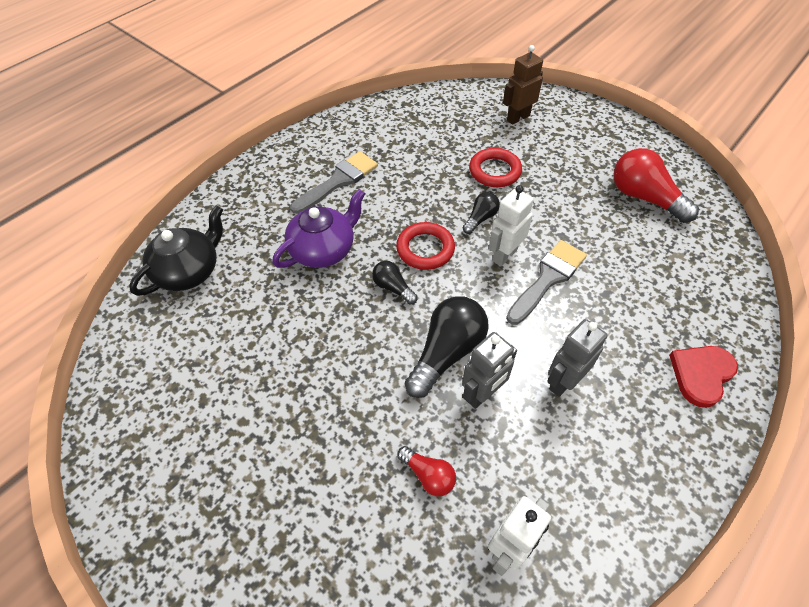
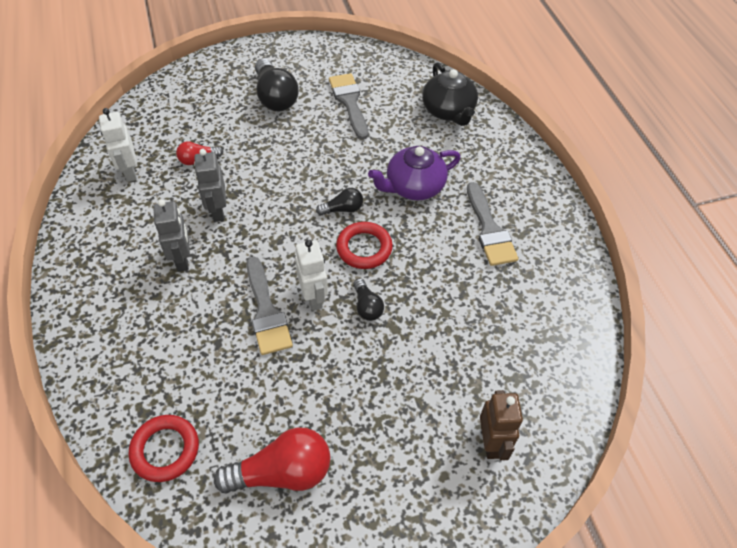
camera: 120 degrees right, 0 degrees up
(223, 371) = (349, 102): none -> grey brush
(324, 249) = (413, 187): purple teapot -> purple teapot turned 75 degrees clockwise
(447, 353) = (263, 210): black light bulb -> black light bulb (275, 97)
(494, 171) = (419, 358): red ring -> red ring (165, 450)
(701, 374) = (103, 349): red heart -> none

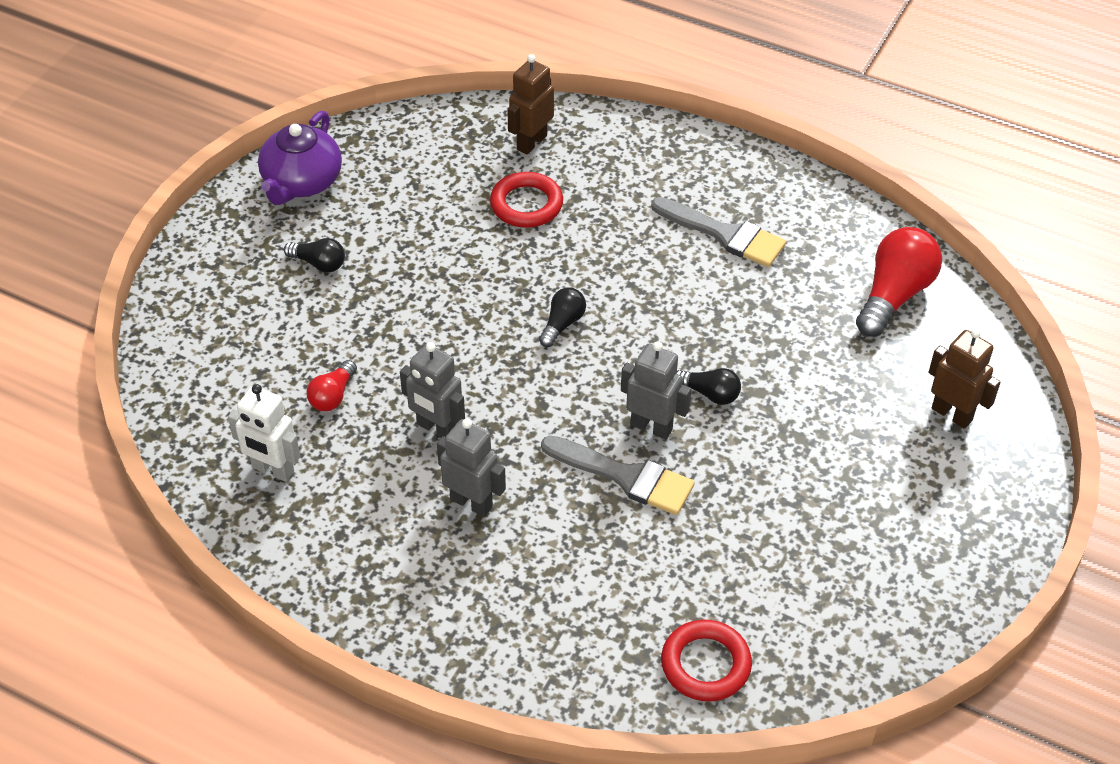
camera: 45 degrees left, 5 degrees down
(275, 97) = (319, 263): black light bulb -> black light bulb, size x0.53
(282, 472) = (826, 586): red light bulb -> red light bulb (894, 295)
(314, 297) = (651, 427): white robot -> grey robot
(349, 102) = (412, 208): grey brush -> none
(364, 248) = (635, 344): red ring -> red ring (526, 204)
(413, 187) = (601, 248): purple teapot -> purple teapot (301, 182)
(448, 111) = (531, 142): black teapot -> brown robot

